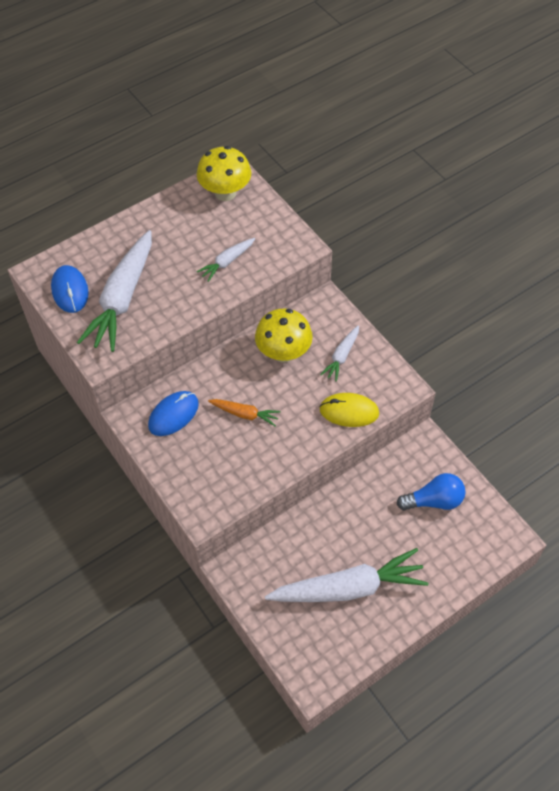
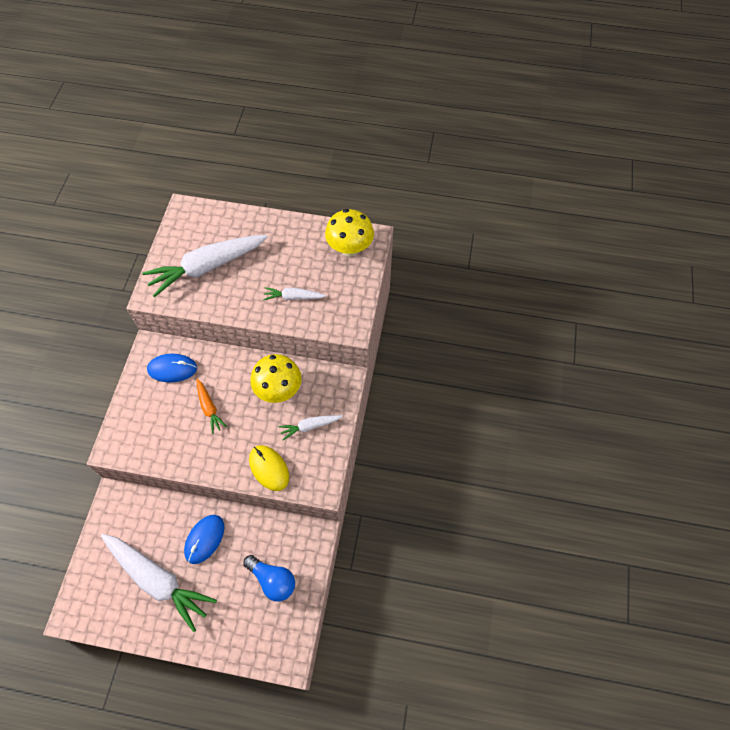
camera: 45 degrees right, 5 degrees up
(70, 290) = (186, 236): blue mouse -> blue mouse (204, 539)

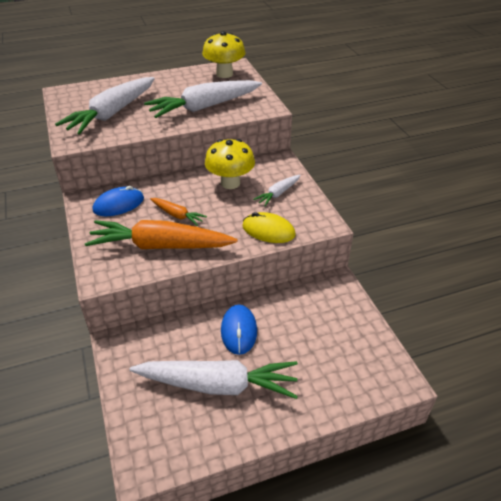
camera: 30 degrees left, 20 degrees down
(175, 438) = (160, 246): none -> orange carrot
(272, 580) = (330, 330): blue light bulb -> none
(293, 297) = (204, 107): white carrot -> white carrot, size x2.09

